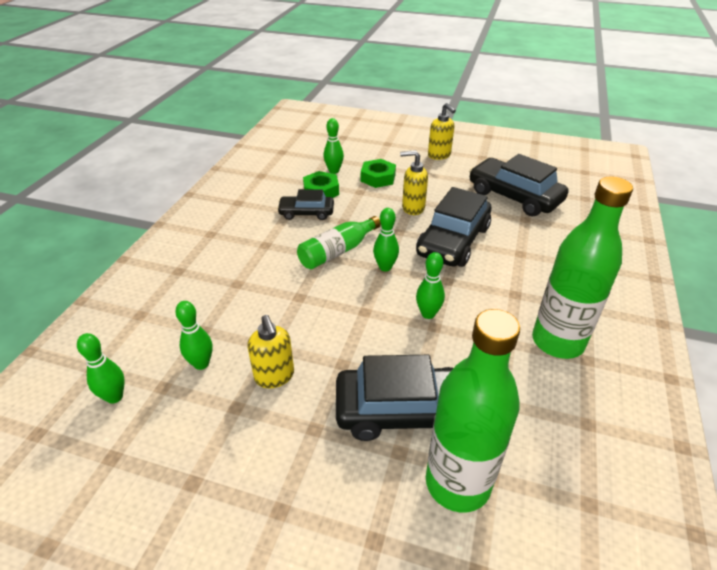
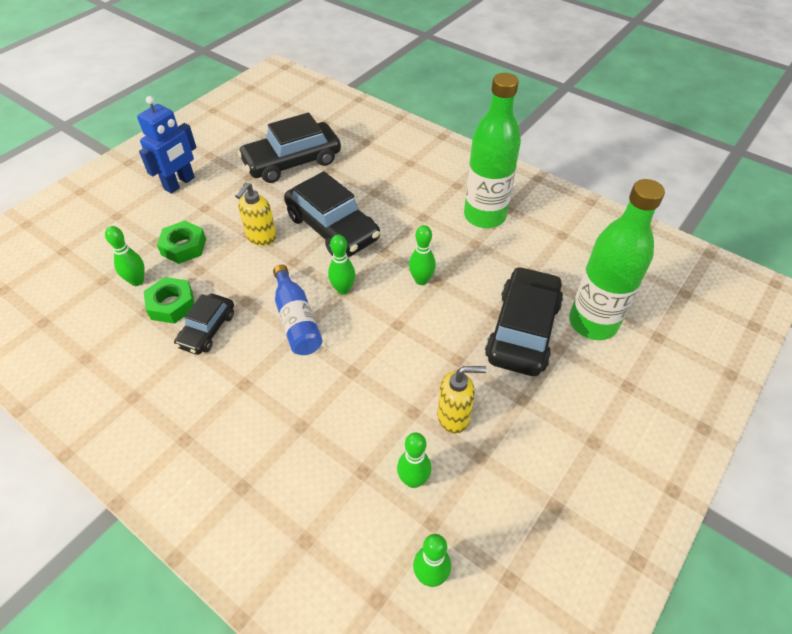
camera: 70 degrees left, 10 degrees up
(337, 251) = (296, 320): green bottle -> blue bottle
(439, 155) = (180, 184): yellow soap dispenser -> blue robot

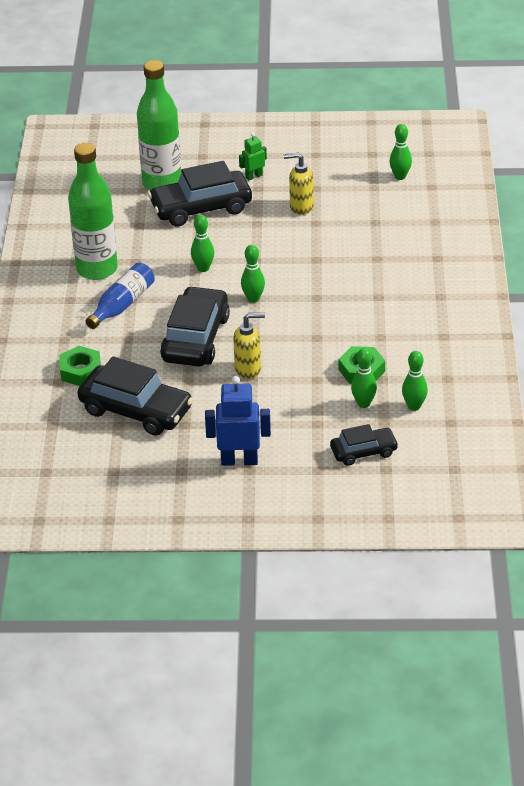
camera: 125 degrees left, 10 degrees down
(183, 247) = (304, 404): green nut -> green nut (81, 371)
(207, 330) = (360, 339): black car -> black car (363, 452)
(296, 320) = (304, 304): blue bottle -> blue bottle (122, 305)
(413, 480) = (358, 203): green bowling pin -> green bowling pin (414, 406)
(454, 417) = (301, 207): yellow soap dispenser -> yellow soap dispenser turned 45 degrees counterclockwise
(550, 409) = (254, 176): none -> green robot

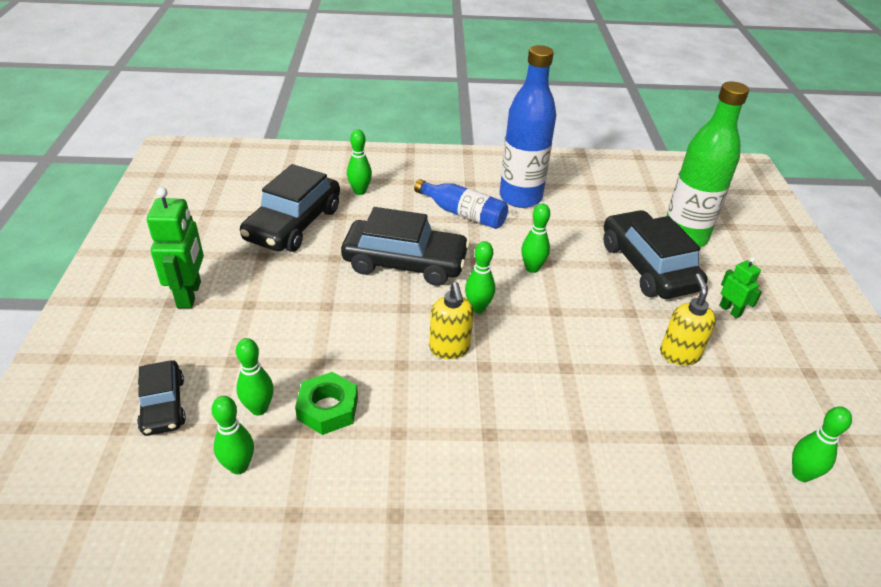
camera: 85 degrees right, 0 degrees up
(81, 371) = (360, 191): green nut -> green bowling pin
(97, 269) = (520, 197): green bottle -> blue bottle
(239, 460) = (190, 294): blue robot -> green robot
(248, 369) = (346, 303): yellow soap dispenser -> yellow soap dispenser (449, 349)

